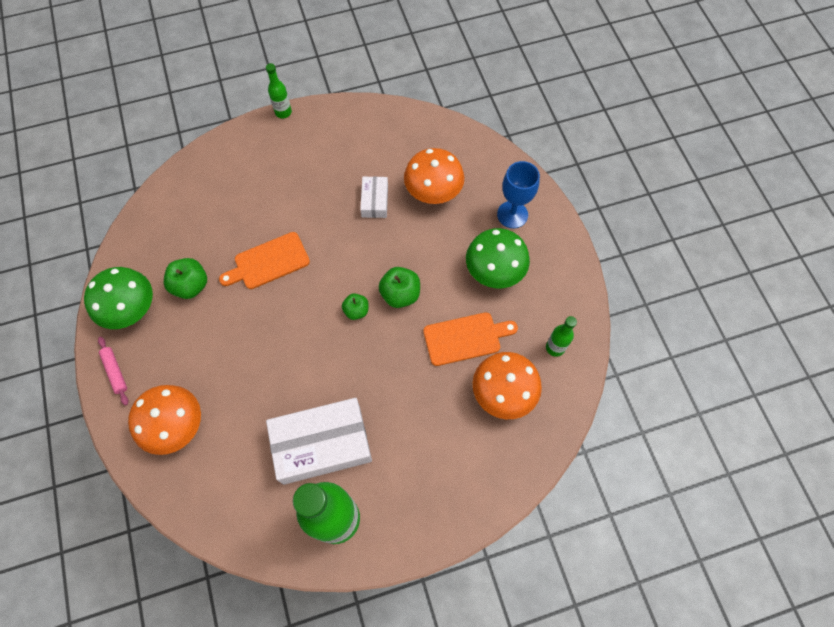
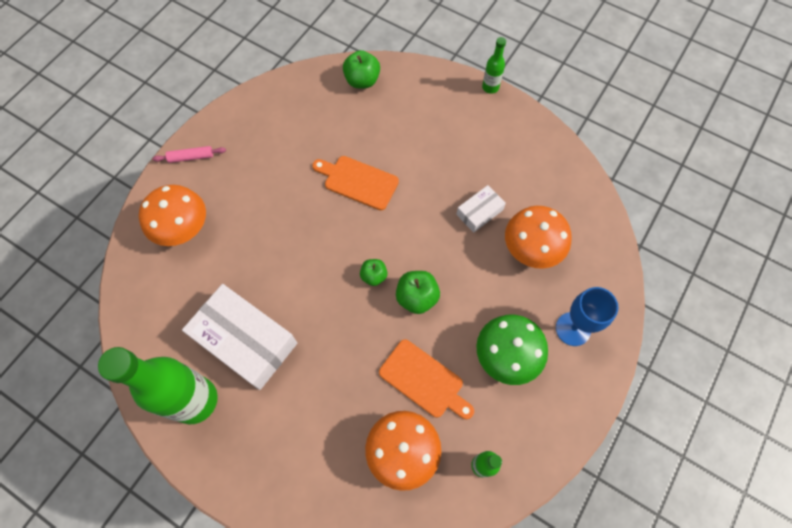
camera: 50 degrees right, 0 degrees up
(115, 372) = (191, 157): pink rolling pin -> pink rolling pin turned 60 degrees clockwise
(130, 308) = (244, 126): green mushroom -> none
(191, 285) = (294, 148): green apple -> green apple (362, 81)

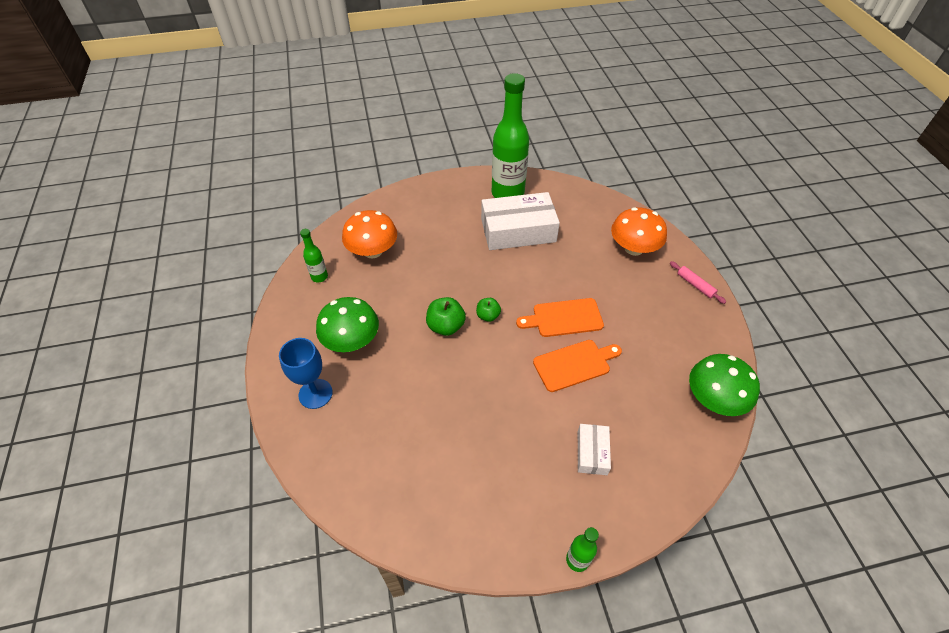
camera: 135 degrees right, 15 degrees down
(191, 157) = (695, 285): pink rolling pin -> pink rolling pin turned 75 degrees counterclockwise
(302, 87) = (714, 399): none -> green mushroom
(362, 81) = (684, 450): green apple -> none
(424, 380) = (394, 288): orange cutting board -> orange cutting board (564, 318)
(479, 212) = (462, 421): white box -> white box (592, 452)
(531, 248) = (394, 427): orange mushroom -> none

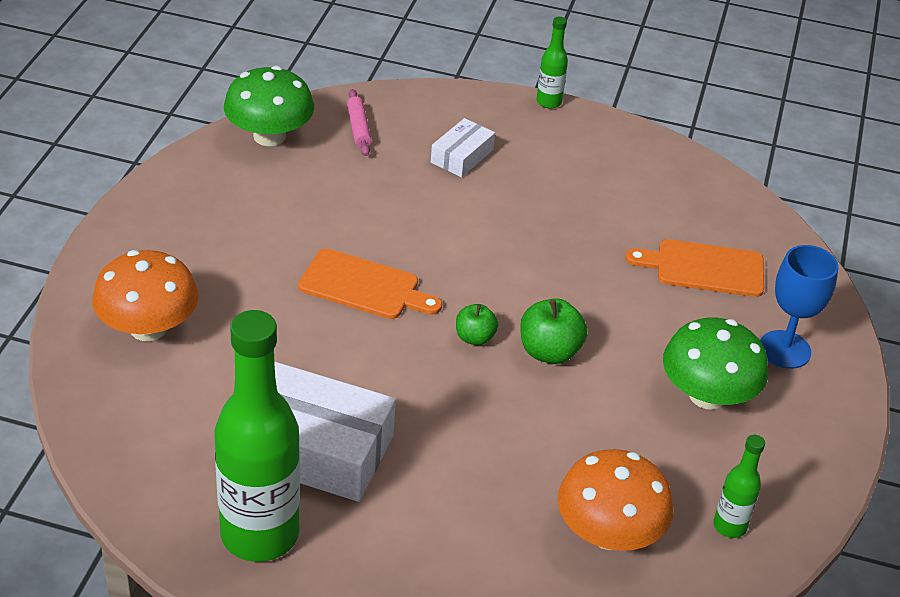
camera: 155 degrees left, 10 degrees down
(574, 364) = (403, 233): orange cutting board -> orange cutting board (704, 268)
(695, 285) = (126, 241): pink rolling pin -> pink rolling pin (358, 128)

